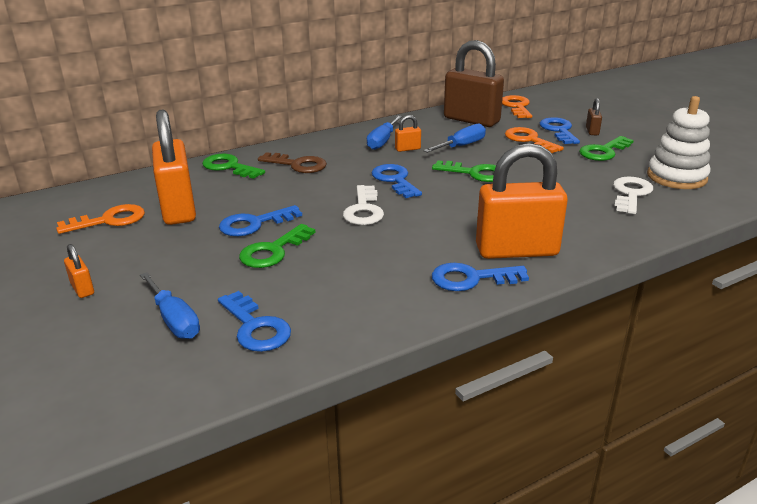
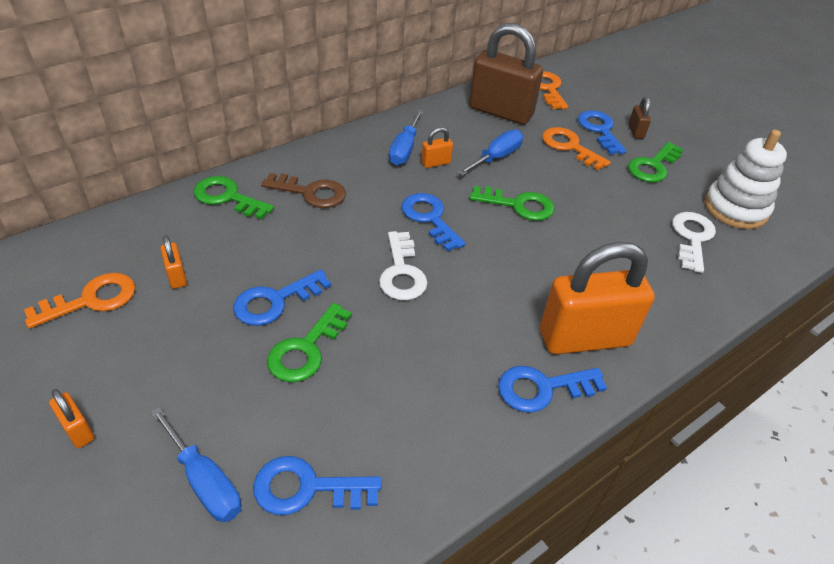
camera: 10 degrees left, 15 degrees up
(178, 209) = (176, 276): orange padlock -> orange padlock, size x0.41
(255, 327) = (307, 488): blue key -> blue key turned 135 degrees clockwise

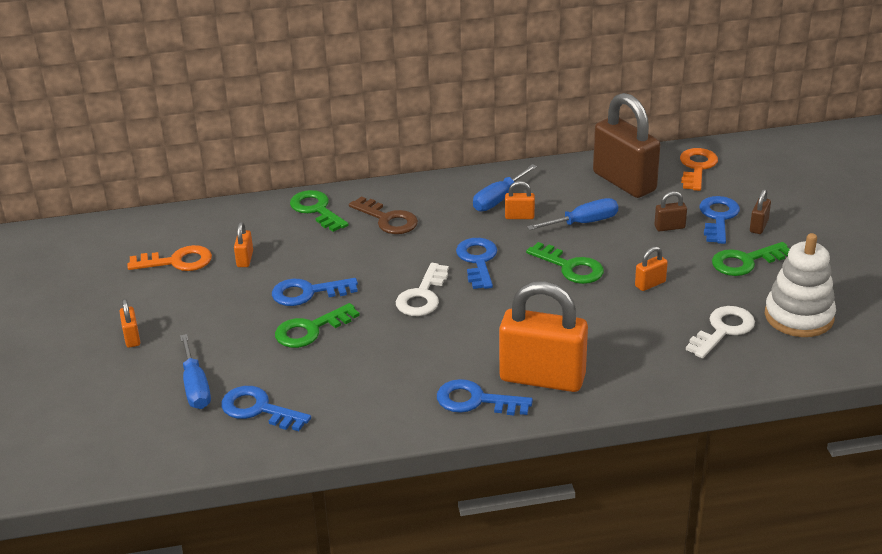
camera: 30 degrees right, 10 degrees down
(569, 147) = (669, 227): orange key -> brown padlock
(598, 206) = (650, 284): none -> orange padlock

